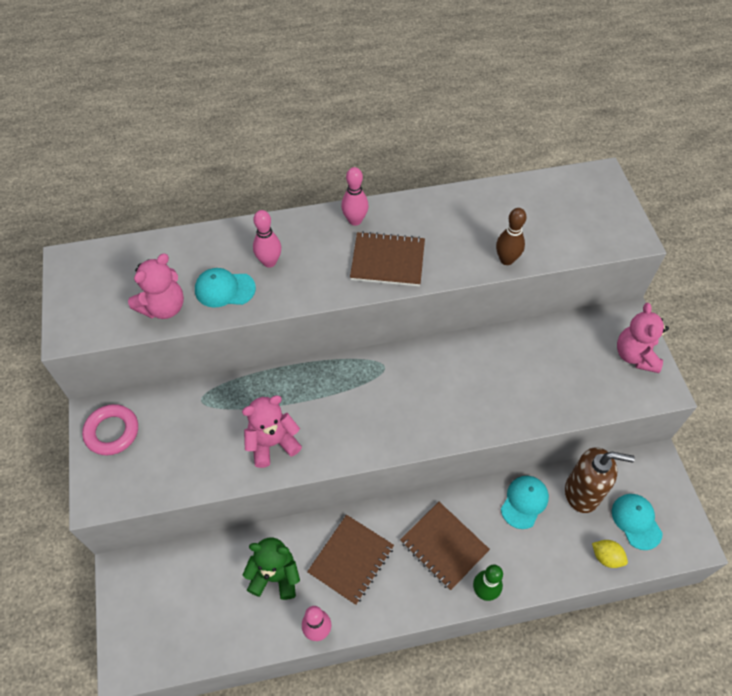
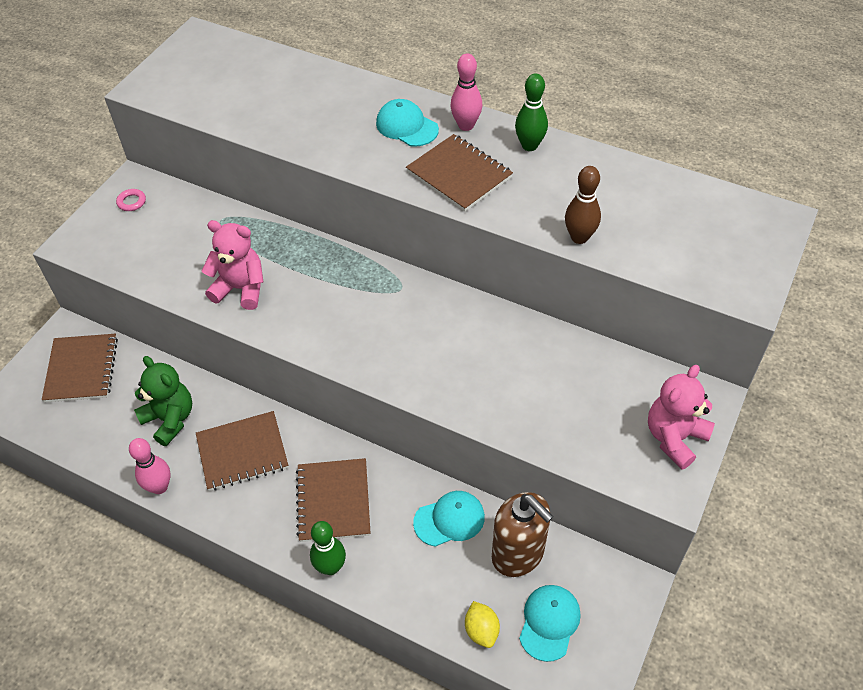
camera: 40 degrees right, 5 degrees down
(112, 432) = (131, 202): pink ring -> pink ring, size x0.51
(163, 307) = (230, 107): pink teddy bear -> none
(166, 590) = (81, 369): none -> brown notebook
(224, 289) = (292, 120): turquoise cap -> turquoise cap (406, 126)
(269, 262) = (352, 119): pink bowling pin -> none
(412, 211) = (529, 146): none -> green bowling pin

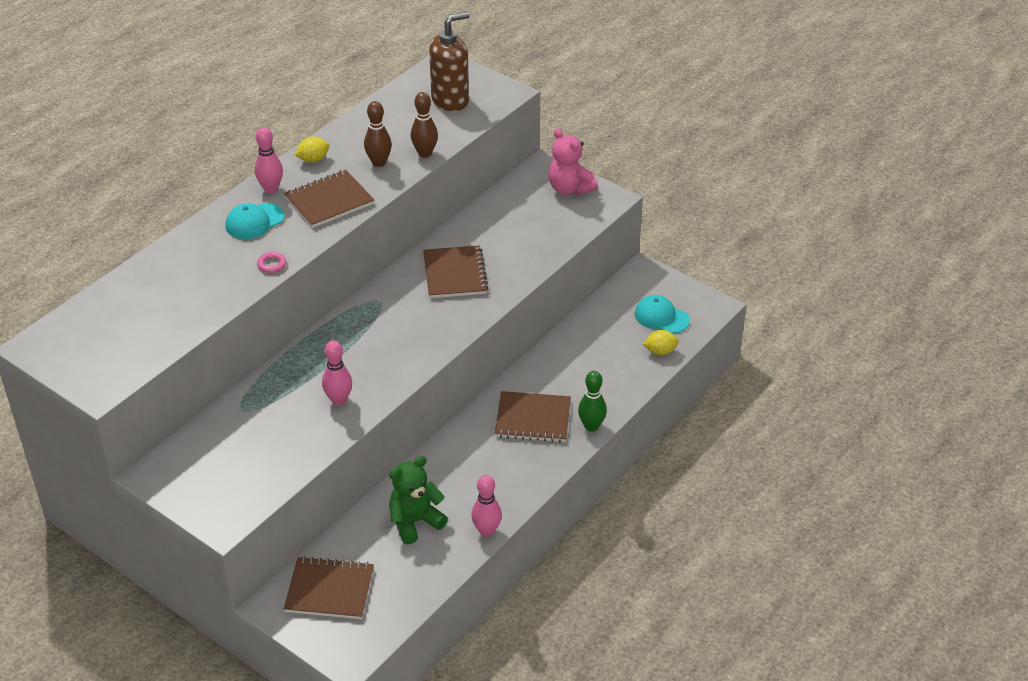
camera: 80 degrees left, 10 degrees down
(131, 202) = (184, 475): pink ring -> pink ring (272, 265)
(241, 289) = (339, 400): pink teddy bear -> pink bowling pin
(242, 452) = (467, 473): brown notebook -> brown notebook (455, 274)
(449, 519) = (567, 354): turquoise cap -> none
(518, 554) = (606, 323): brown soap dispenser -> brown soap dispenser (450, 100)
(529, 146) = (313, 159): green bowling pin -> yellow lemon
(545, 200) = (379, 162): none -> brown bowling pin

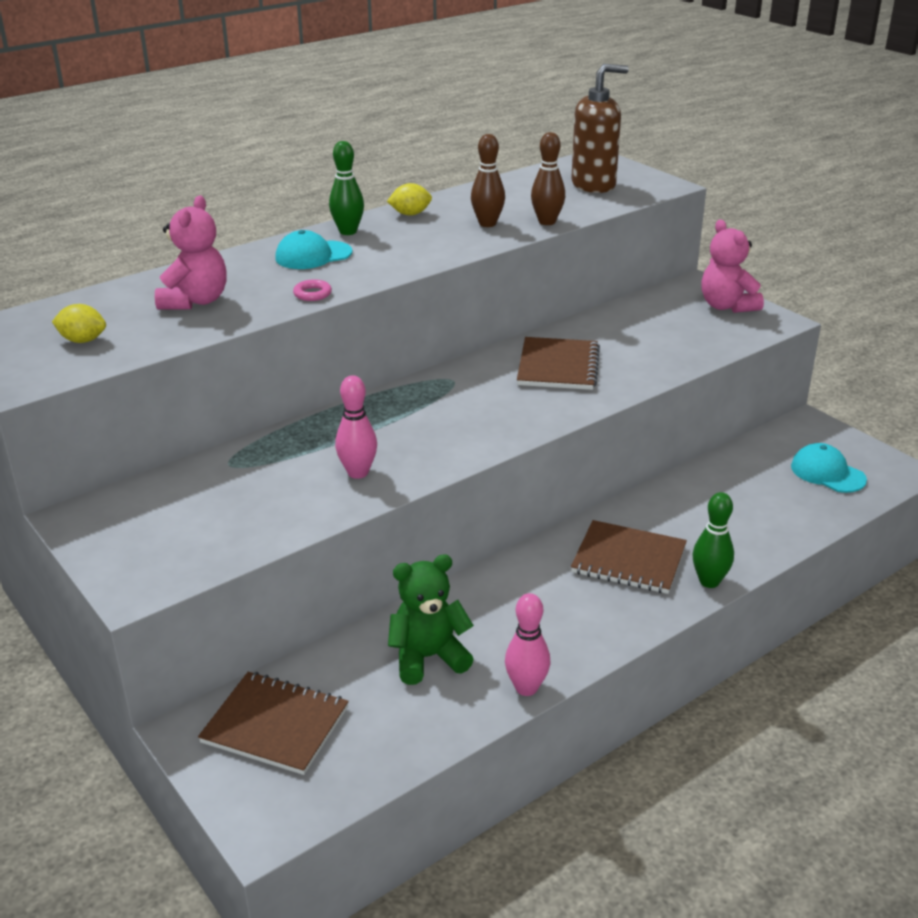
camera: 15 degrees right, 10 degrees down
(185, 287) = (195, 301): none -> pink teddy bear
(271, 189) = (348, 231): pink bowling pin -> green bowling pin
(329, 201) = (412, 248): brown notebook -> none
(660, 351) = (821, 510): yellow lemon -> yellow lemon (83, 340)

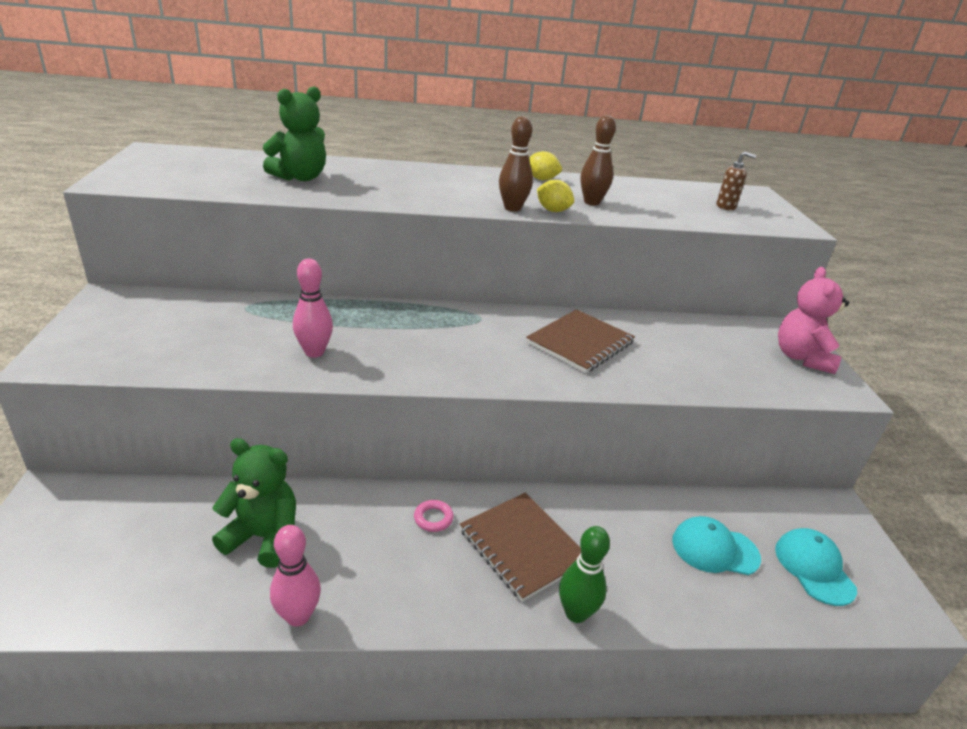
camera: 30 degrees right, 0 degrees up
(83, 340) = (192, 174): yellow lemon -> yellow lemon (553, 210)
(195, 301) = (300, 177): pink teddy bear -> green teddy bear
(275, 725) = (97, 525): brown notebook -> none
(312, 294) = (382, 199): pink ring -> pink ring (433, 518)
(313, 255) = (426, 179): turquoise cap -> turquoise cap (714, 549)
(348, 231) = (477, 175): green bowling pin -> none
(547, 222) = (644, 216): brown bowling pin -> brown bowling pin (512, 208)
(594, 185) = (726, 207): brown soap dispenser -> brown soap dispenser, size x0.49

